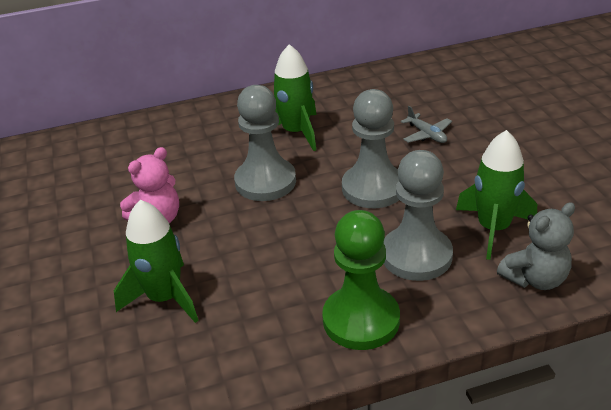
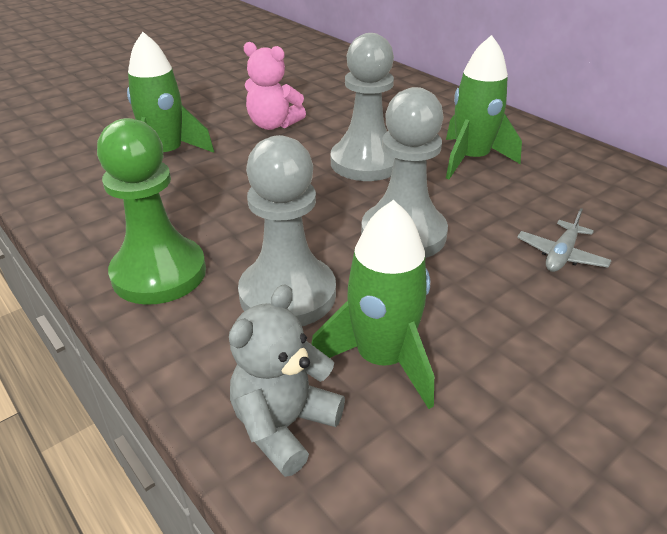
camera: 65 degrees right, 0 degrees up
(535, 279) = (284, 425): grey teddy bear -> grey teddy bear turned 90 degrees clockwise

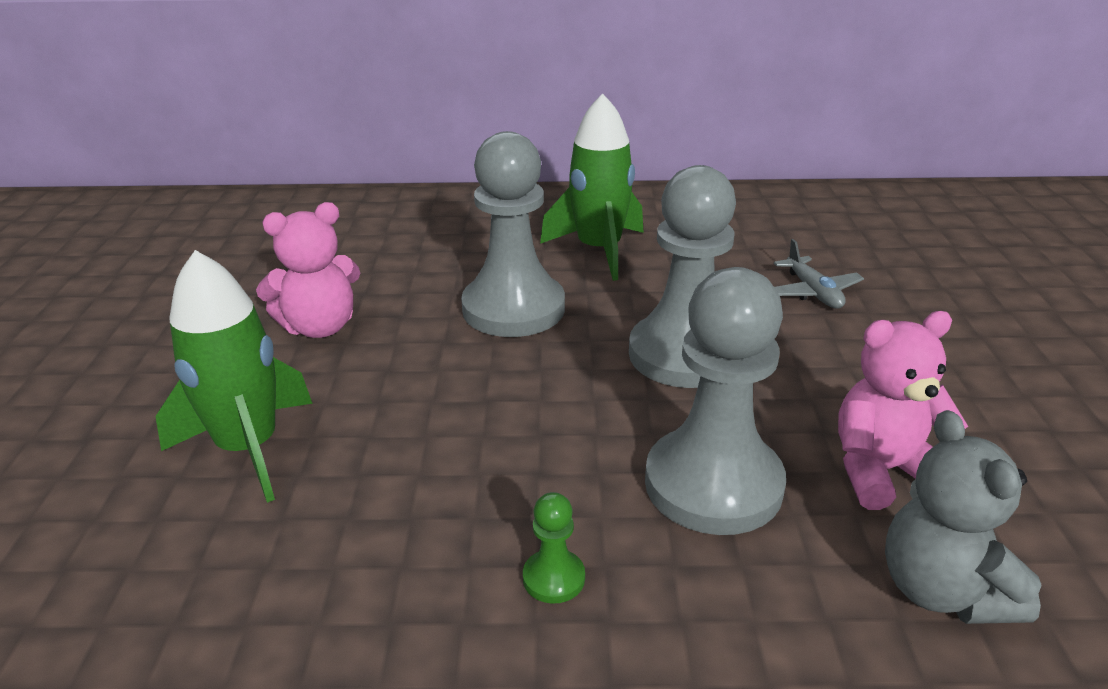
camera: 50 degrees left, 5 degrees down
(159, 273) = (554, 578): green pawn -> green pawn, size x0.40
(381, 359) = (883, 471): green rocket -> pink teddy bear

